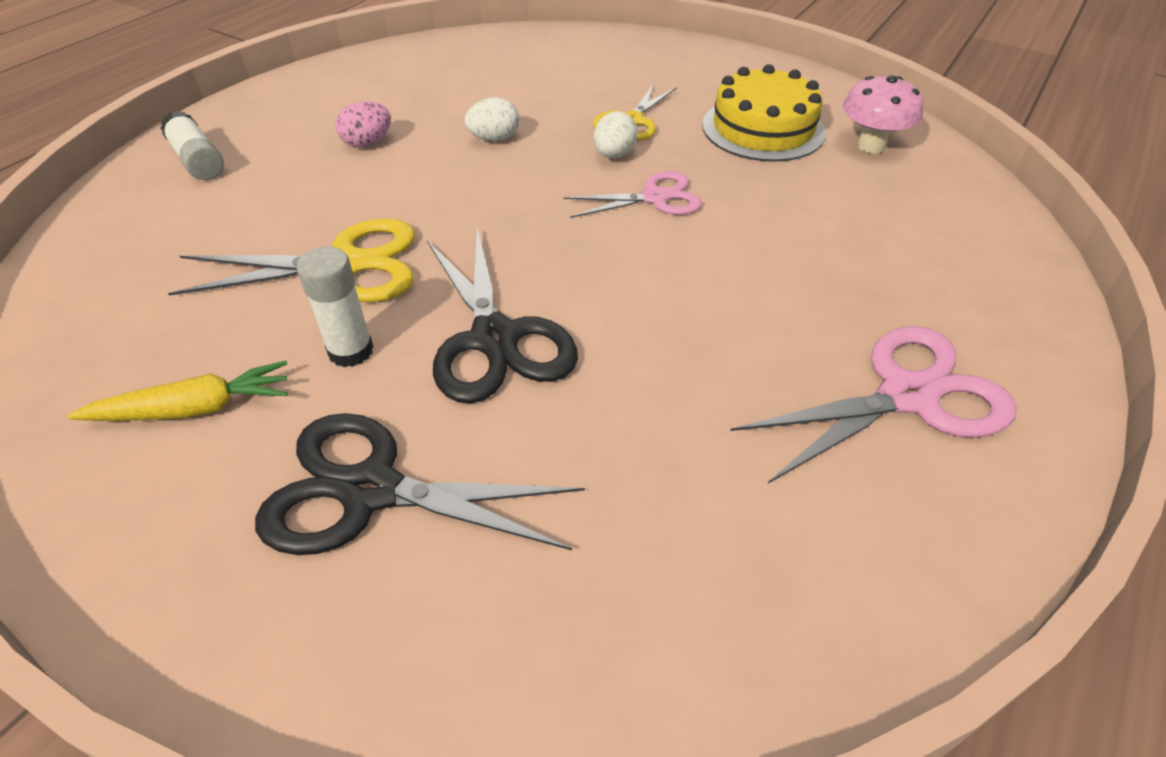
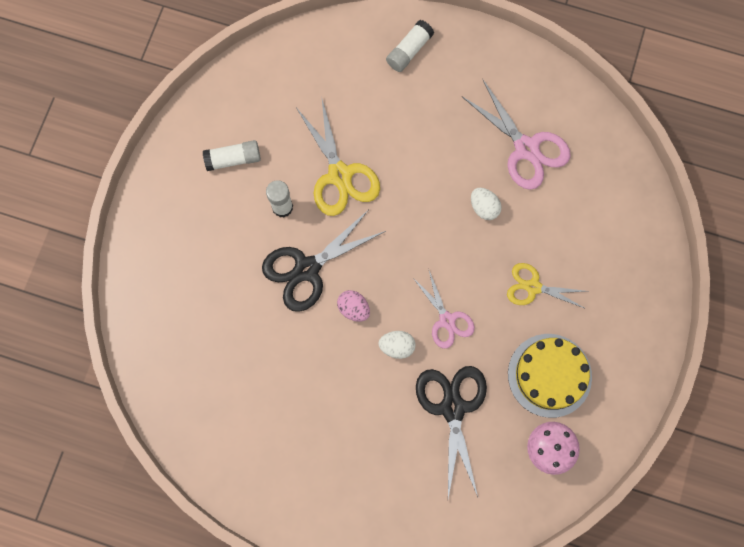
camera: 75 degrees right, 30 degrees up
(193, 409) = (233, 159): yellow carrot -> white glue stick
(367, 143) = (456, 135): pink egg -> pink egg (353, 308)
(371, 491) = (210, 250): black scissors -> black scissors (452, 408)
(614, 155) = (487, 286): white egg -> white egg (397, 346)
(907, 396) = (318, 467): pink scissors -> pink scissors (526, 148)

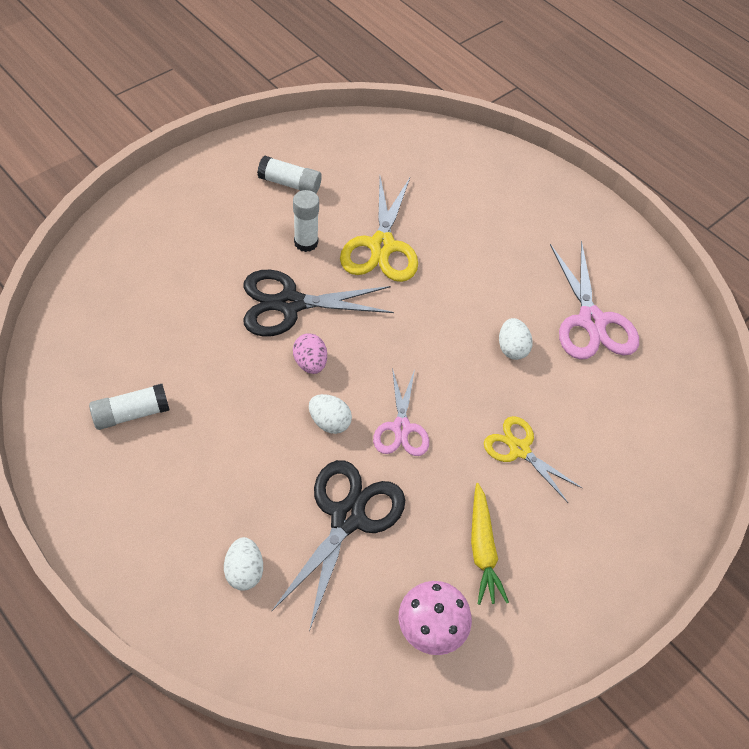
camera: 25 degrees right, 20 degrees down
(409, 50) = (521, 186): white glue stick -> white glue stick (131, 413)
(412, 485) = (244, 571): none -> white egg
(549, 375) = (482, 549): yellow cake -> yellow carrot

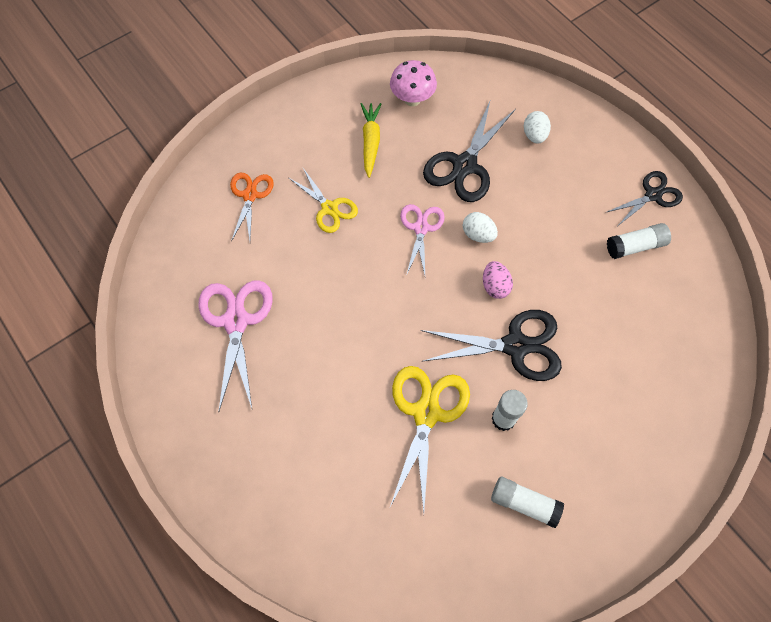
camera: 170 degrees left, 10 degrees up
(90, 482) = (653, 195): none -> black scissors
(512, 348) = (317, 295): white egg -> none
(623, 463) = (250, 195): none -> orange scissors

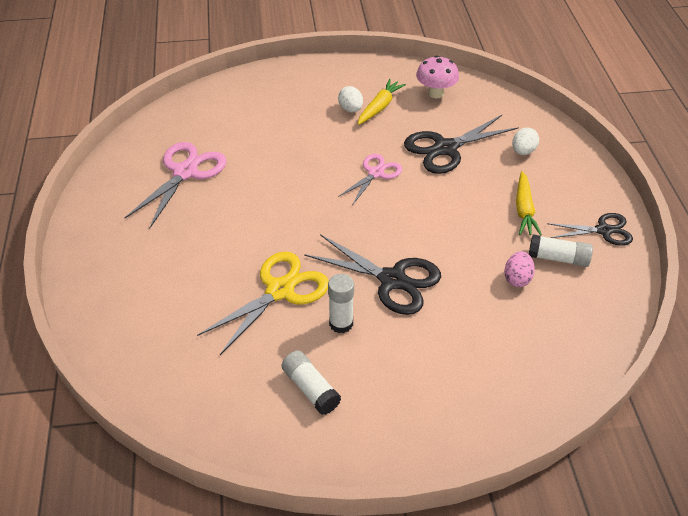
camera: 30 degrees right, 20 degrees down
(250, 195) = (260, 104): orange scissors -> none
(329, 208) = (313, 134): yellow scissors -> none
(478, 234) = (420, 195): white egg -> white egg (350, 109)
(495, 286) = (407, 234): pink egg -> pink egg (517, 279)
(576, 205) = (524, 210): none -> yellow carrot

